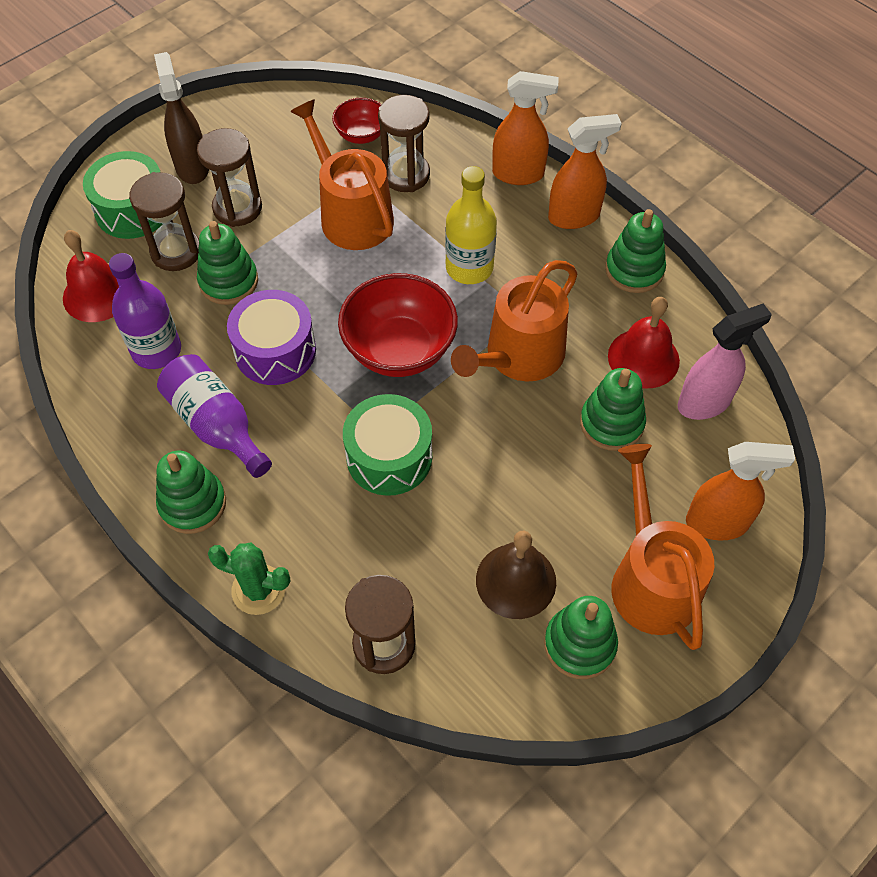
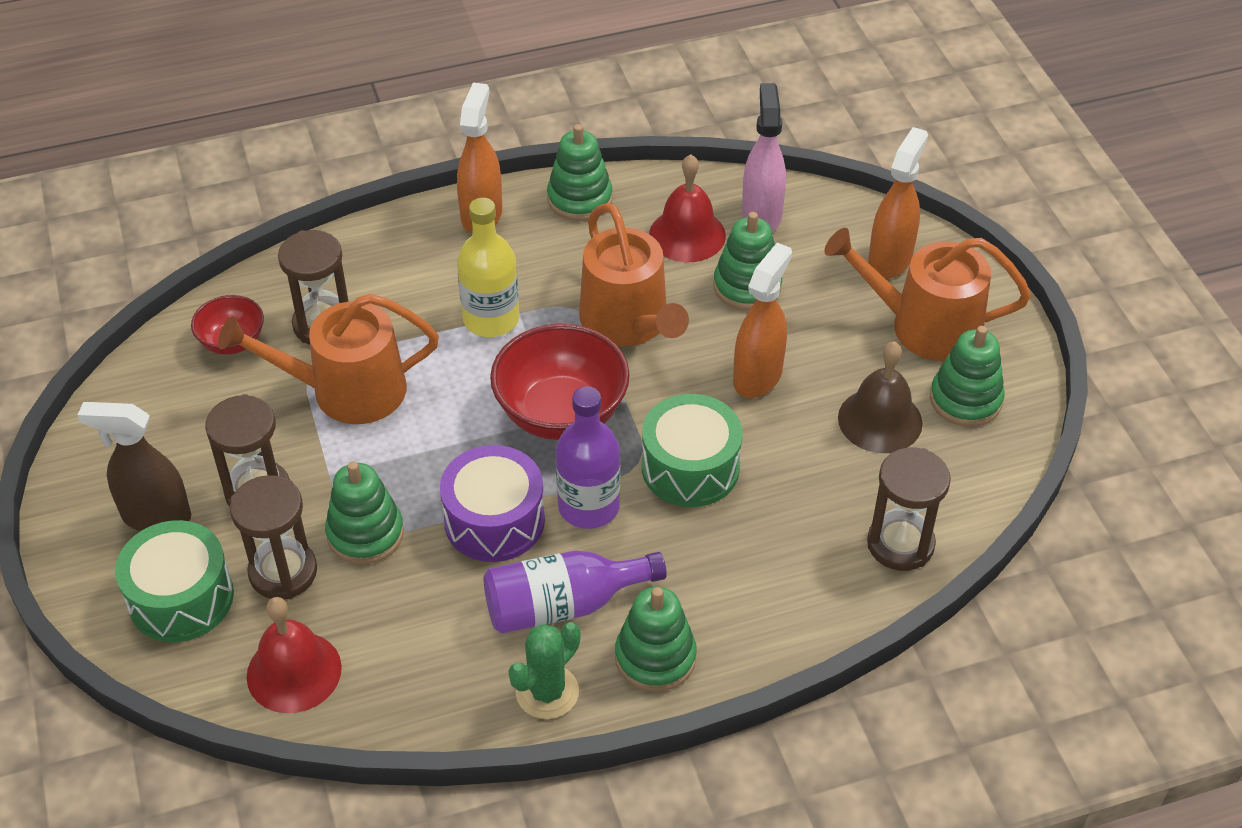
camera: 65 degrees left, 10 degrees down
(156, 350) = (421, 633): purple bottle -> purple bottle (589, 506)
(258, 590) = (791, 629): green cactus -> green cactus (547, 692)
(518, 174) = (392, 234): orange spray bottle -> orange spray bottle (758, 376)

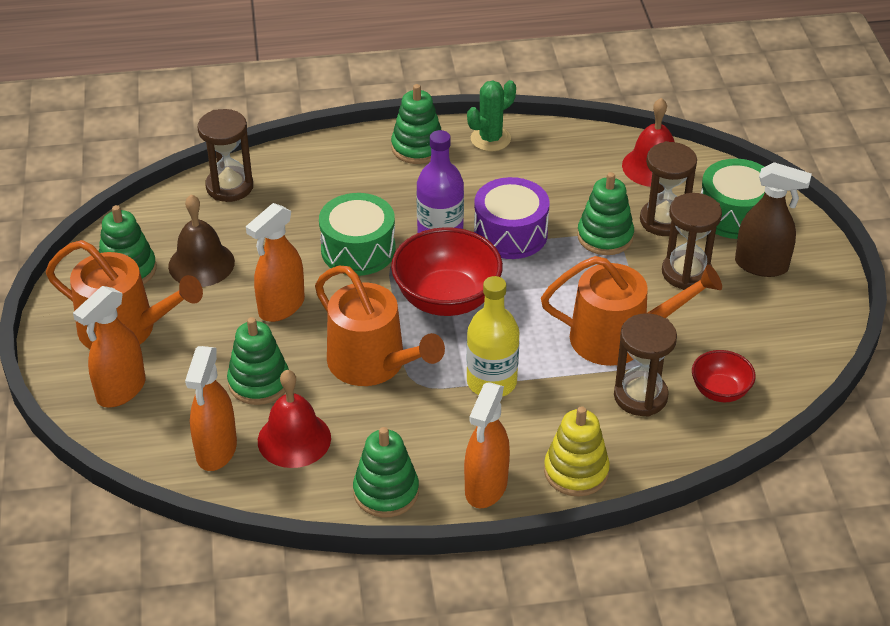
camera: 170 degrees left, 5 degrees down
(392, 240) = (576, 471): none -> yellow stacking toy
(563, 605) = (471, 180): purple bottle -> none
(628, 323) = (373, 364): orange watering can -> orange watering can turned 150 degrees clockwise
(761, 215) = (216, 450): pink spray bottle -> orange spray bottle

